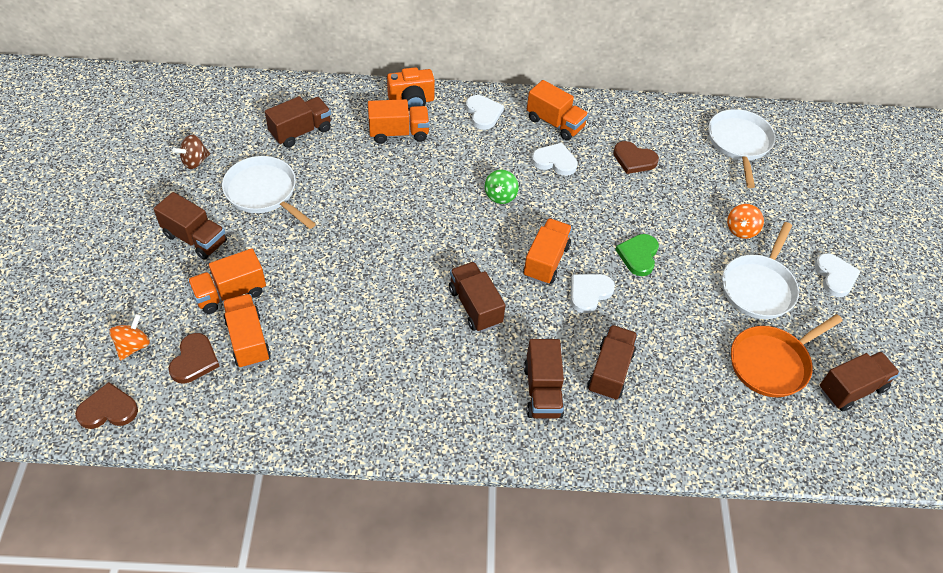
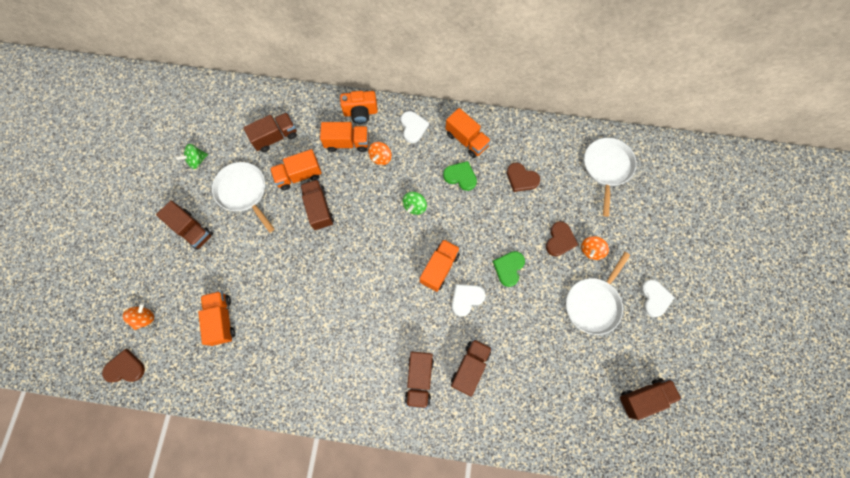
camera: 10 degrees right, 20 degrees up
(194, 360) = (184, 333): brown heart -> brown heart (560, 240)
(195, 161) = (197, 160): brown spinning top -> green spinning top
(230, 293) = (213, 279): orange truck -> orange truck (299, 175)
(446, 146) = (380, 157): none -> orange spinning top
(475, 306) = (382, 304): brown truck -> brown truck (319, 209)
(555, 161) = (460, 176): white heart -> green heart
(772, 363) = (589, 370): orange pan -> none

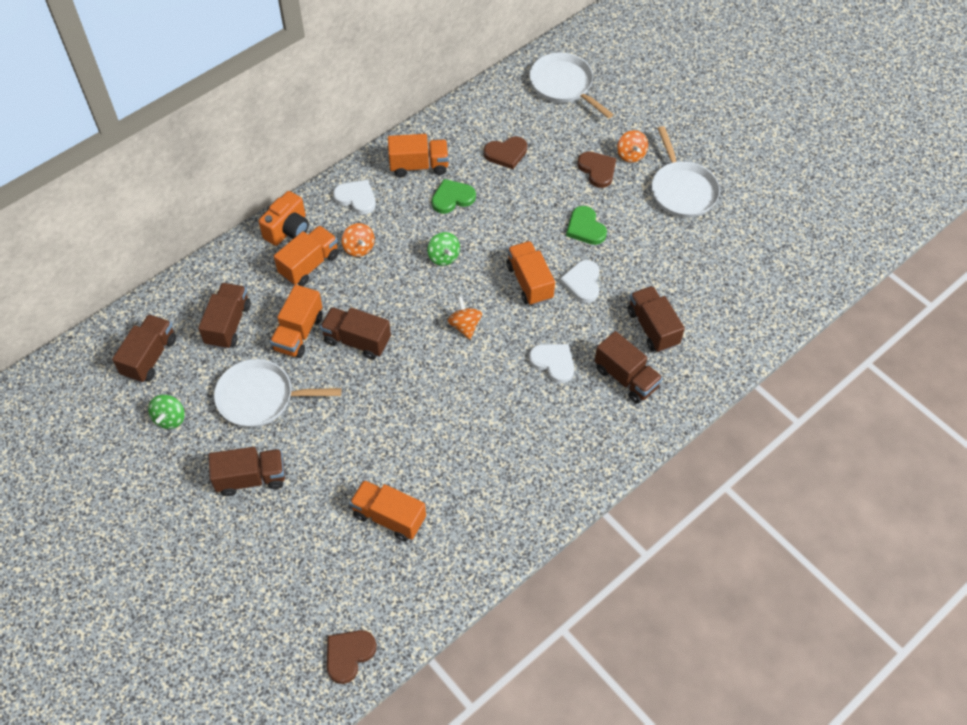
camera: 50 degrees left, 15 degrees down
(144, 318) = (308, 596): orange spinning top -> orange spinning top (464, 326)
(643, 397) = (800, 218): brown truck -> brown truck (150, 357)
(654, 298) = (719, 144): white heart -> white heart (553, 363)

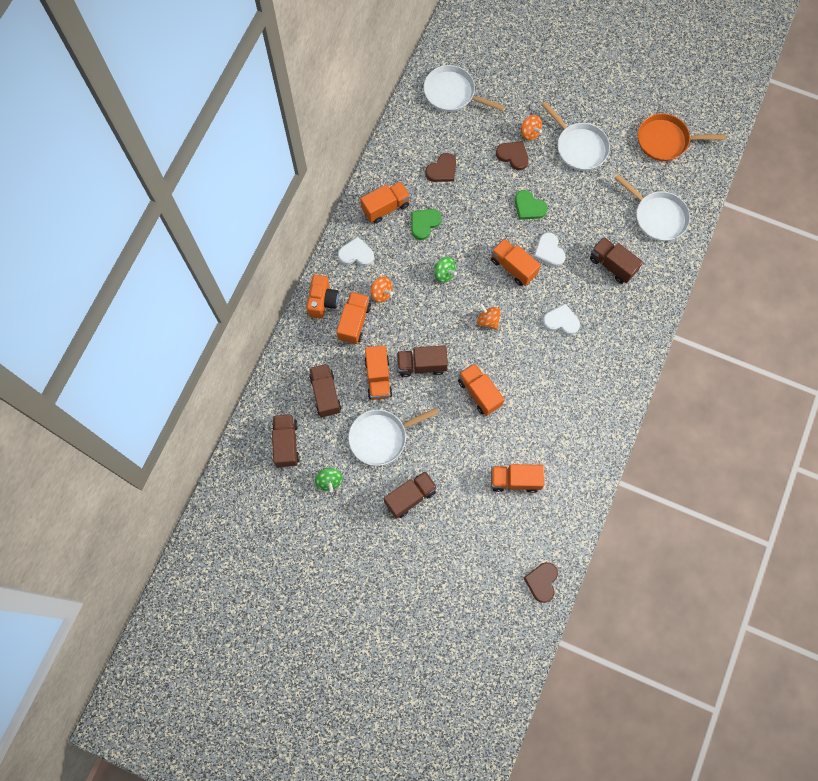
camera: 25 degrees left, 15 degrees up
(406, 399) = (479, 393): none -> orange truck
(626, 378) = (613, 310): brown truck -> none
(739, 298) = (657, 216): none -> white pan
(794, 222) = (665, 140): none -> orange pan

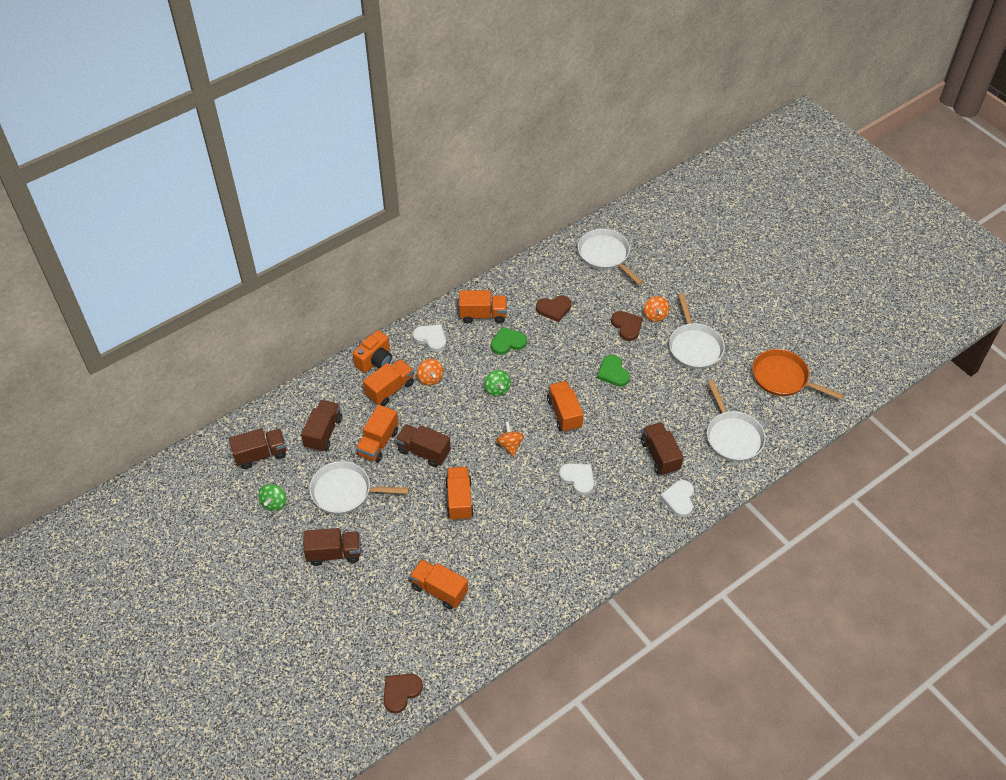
camera: 30 degrees right, 20 degrees down
(286, 443) = (261, 454): brown truck -> brown truck turned 45 degrees clockwise
(549, 251) = (607, 416): white heart -> white heart (679, 499)

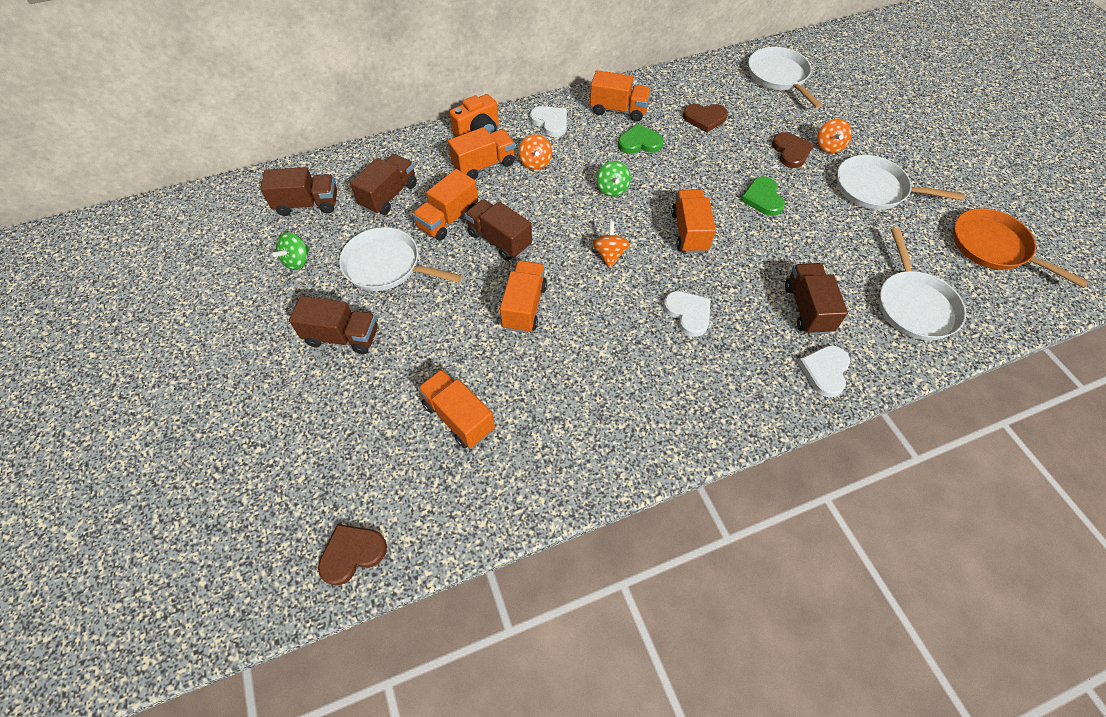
camera: 15 degrees right, 5 degrees up
(694, 346) = (875, 189): white pan -> white pan turned 105 degrees clockwise

